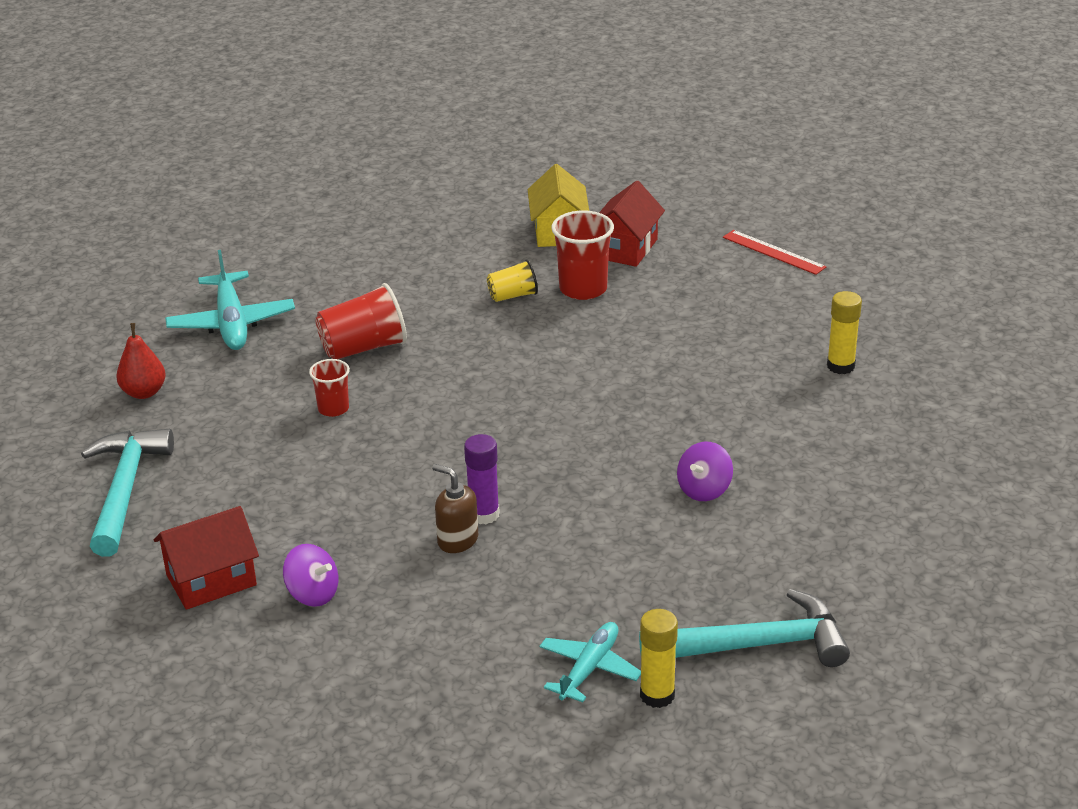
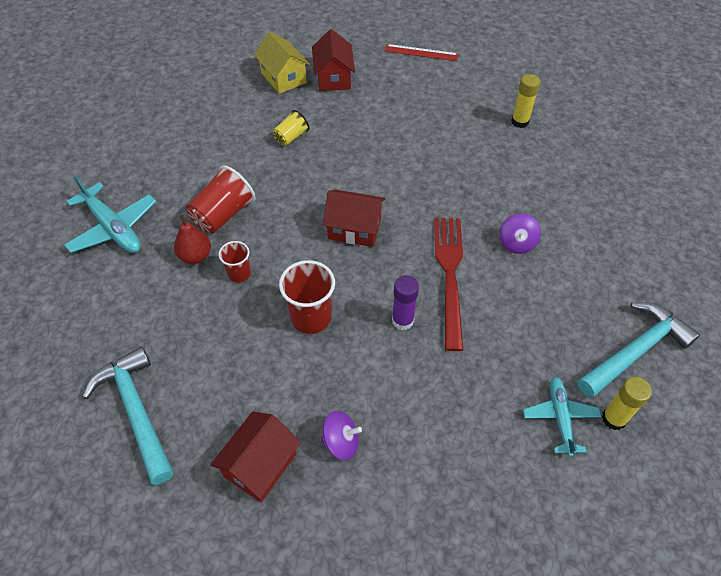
camera: 30 degrees left, 20 degrees up
(144, 392) = (89, 315): red pear -> red pear (195, 256)
(457, 540) = (402, 350): brown soap dispenser -> none
(507, 409) = (354, 229): none -> red house
(583, 289) = (331, 117): red cup -> red cup (311, 317)
(585, 490) = (449, 273): none -> red fork

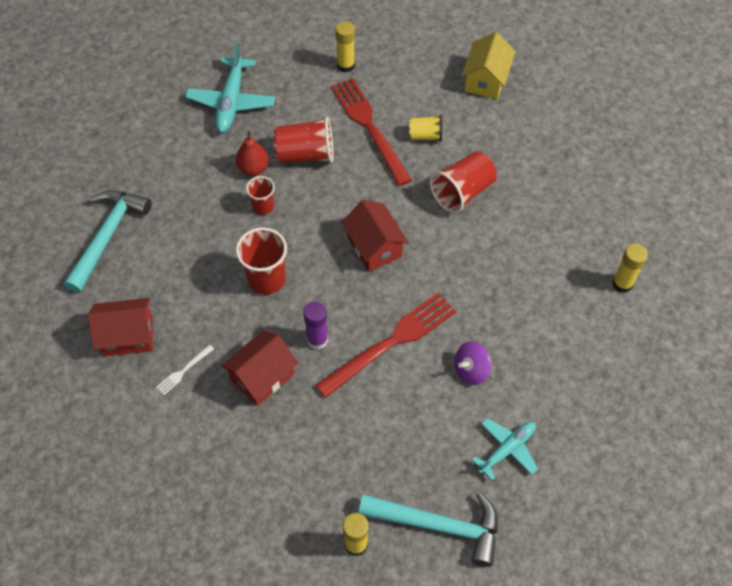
camera: 50 degrees right, 5 degrees up
(173, 138) = (346, 65): none -> yellow glue stick
(244, 162) = (368, 126): none -> red fork
(333, 77) = (524, 112): red house -> red house (262, 376)
(341, 442) = (183, 371): purple spinning top -> white fork
(362, 150) = (462, 192): none -> red cup
(421, 53) = (629, 150): red ruler -> none
(560, 417) = (324, 504): turquoise plane -> turquoise plane (507, 449)

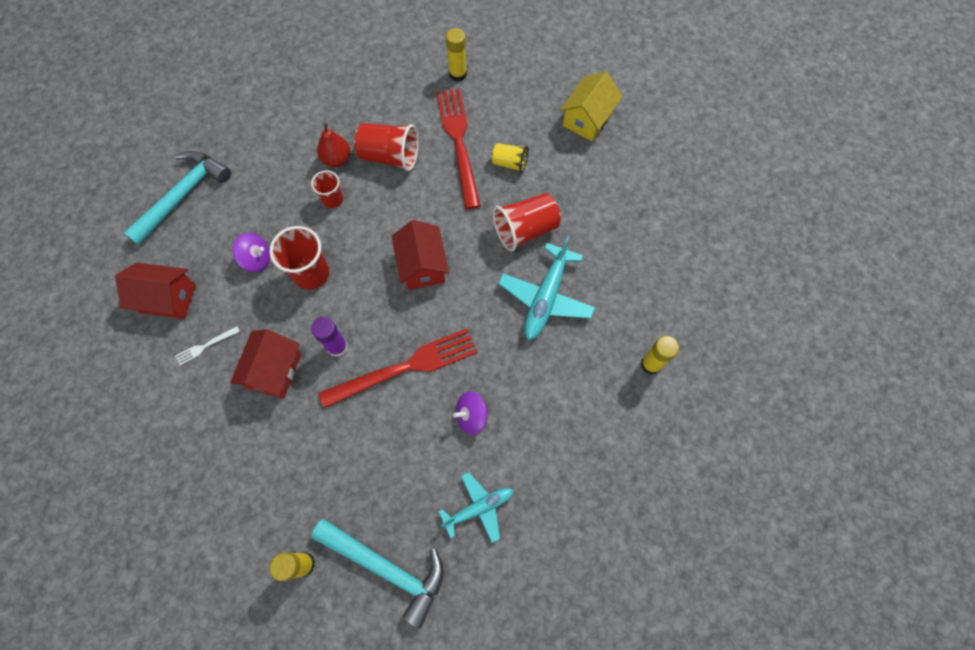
camera: 15 degrees right, 10 degrees up
(206, 278) = (257, 259): none -> purple spinning top
(231, 102) = (339, 87): turquoise plane -> turquoise plane (546, 297)
(262, 376) = (274, 370): red house -> red house turned 45 degrees counterclockwise

